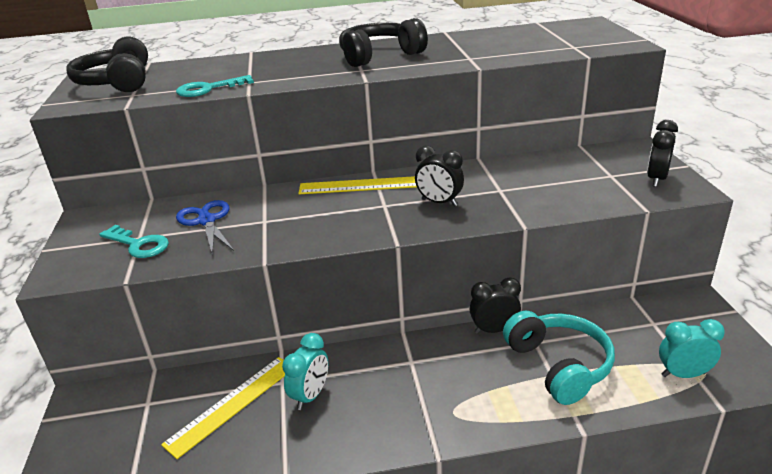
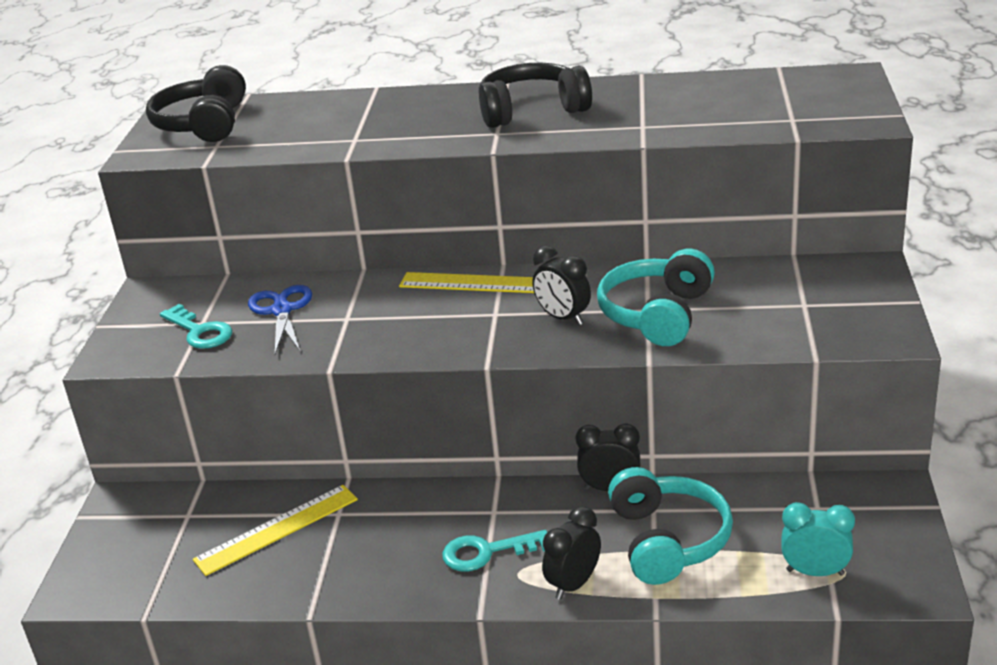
camera: 15 degrees right, 0 degrees up
(208, 89) = (304, 146): turquoise key -> turquoise key (487, 552)
(310, 395) = (365, 532): turquoise clock -> none
(509, 192) = (657, 314): none -> turquoise headphones
(656, 179) = (860, 317): black clock -> black clock (573, 584)

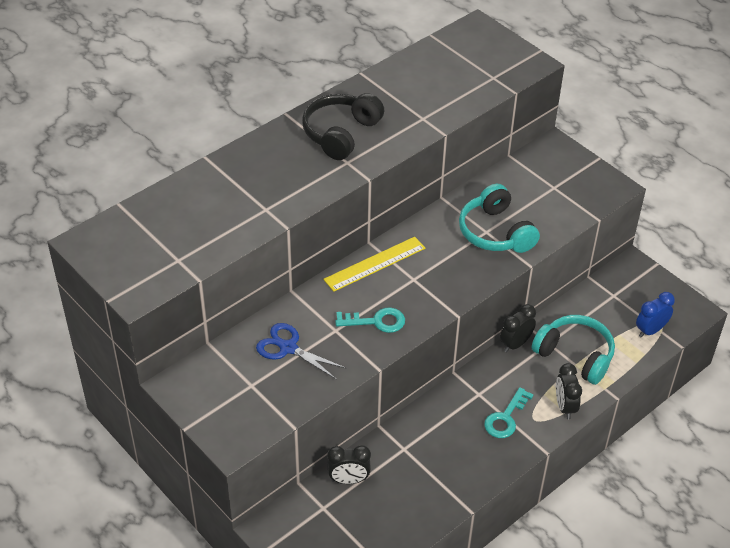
camera: 50 degrees left, 15 degrees up
(200, 331) = (261, 392): turquoise key -> turquoise key (376, 321)
(203, 124) = (134, 246): black headphones -> none
(277, 529) = (385, 480): yellow ruler -> none
(563, 318) = (452, 261): black clock -> black clock (348, 480)
(815, 572) = (650, 330): turquoise clock -> blue clock

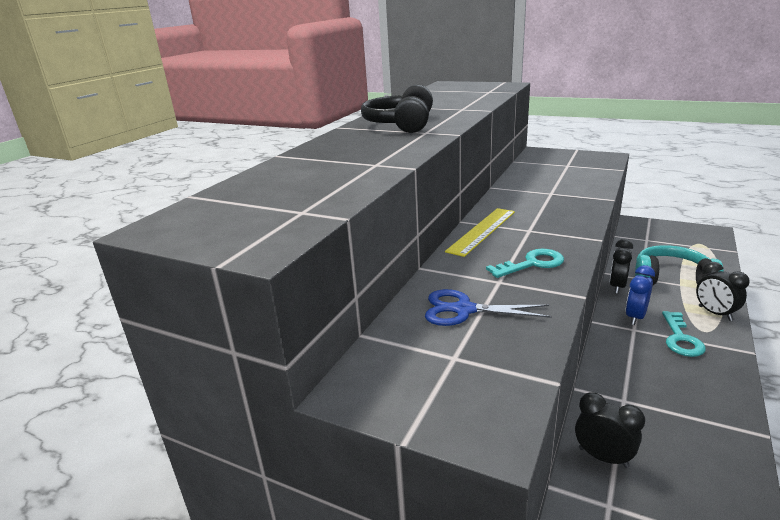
camera: 20 degrees left, 20 degrees down
(348, 480) = (603, 457): black clock -> black clock turned 120 degrees counterclockwise
(495, 232) = (559, 192): turquoise headphones -> none
(650, 330) = (700, 249): blue clock -> blue clock (635, 317)

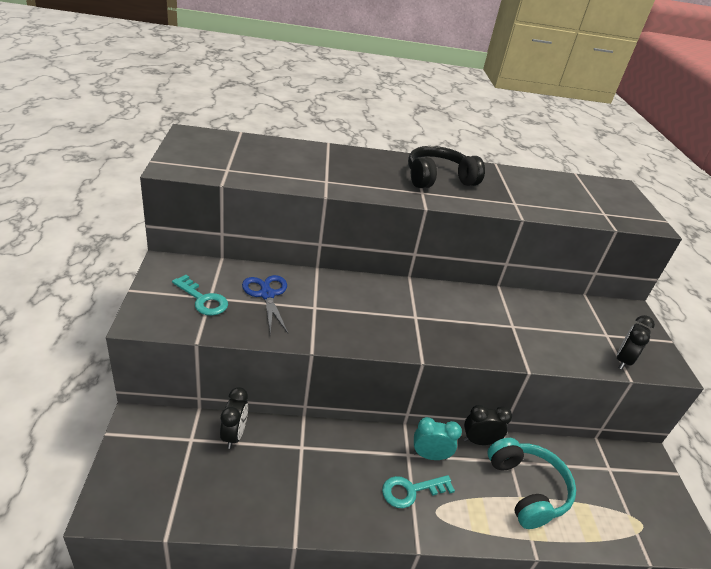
camera: 55 degrees right, 10 degrees up
(482, 231) = (397, 290): yellow ruler -> none
(532, 264) = (352, 322): turquoise key -> turquoise key (203, 299)
(635, 317) = (429, 455): blue clock -> turquoise clock
(715, 313) = (476, 524): black clock -> black clock (623, 361)

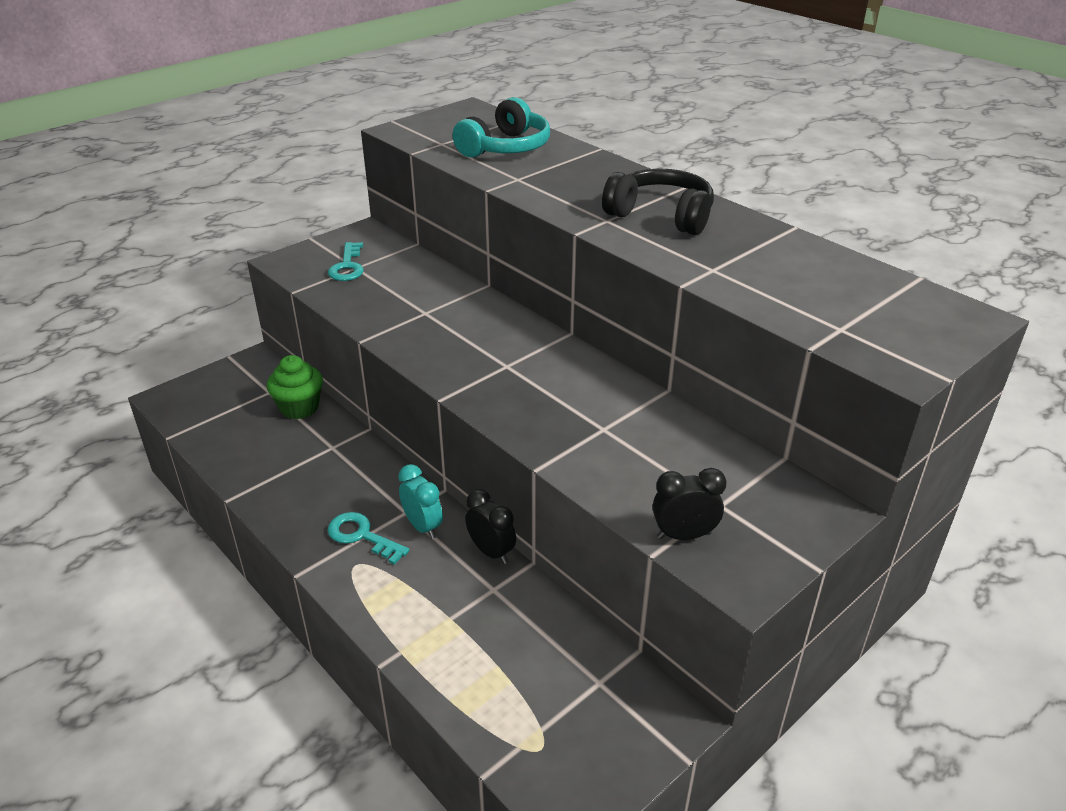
camera: 55 degrees right, 0 degrees up
(234, 435) = (299, 407): black clock -> green cupcake
(267, 295) = (402, 285): blue scissors -> none
(527, 489) = (468, 619): turquoise headphones -> turquoise headphones (506, 148)

